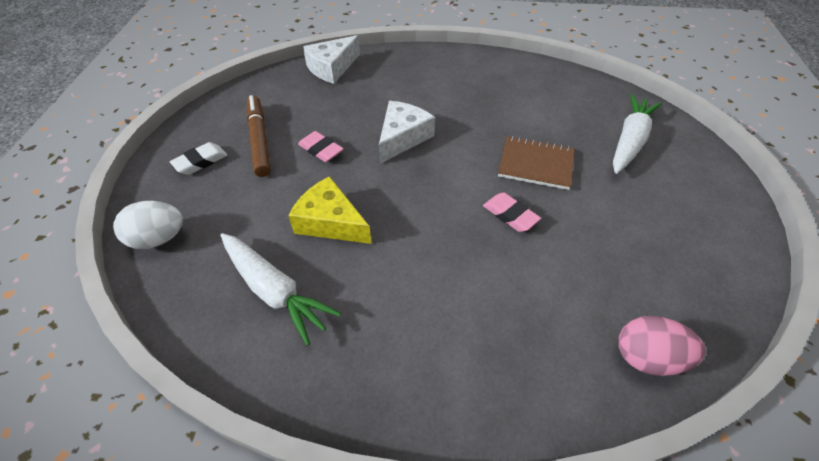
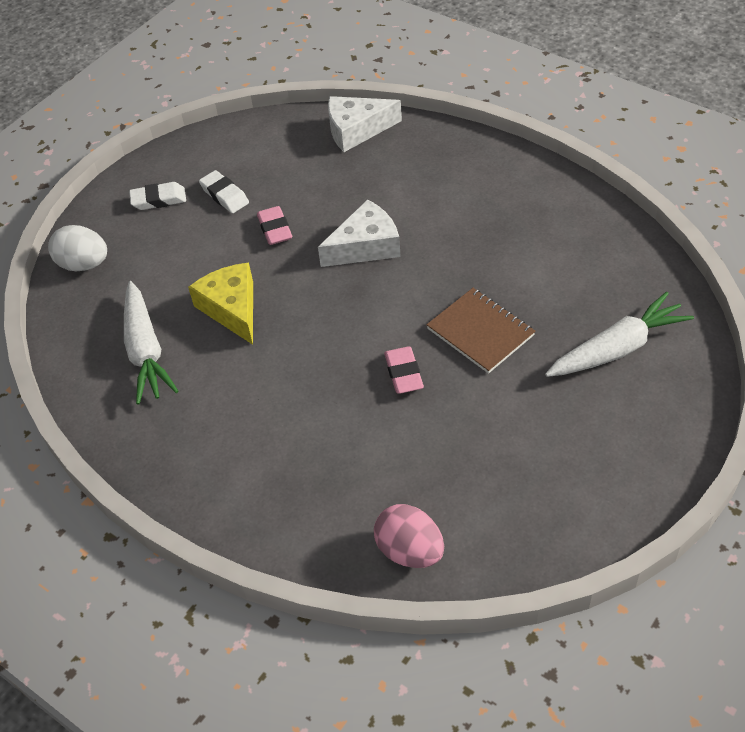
camera: 35 degrees right, 0 degrees up
(259, 140) = (224, 195): brown marker -> white eraser

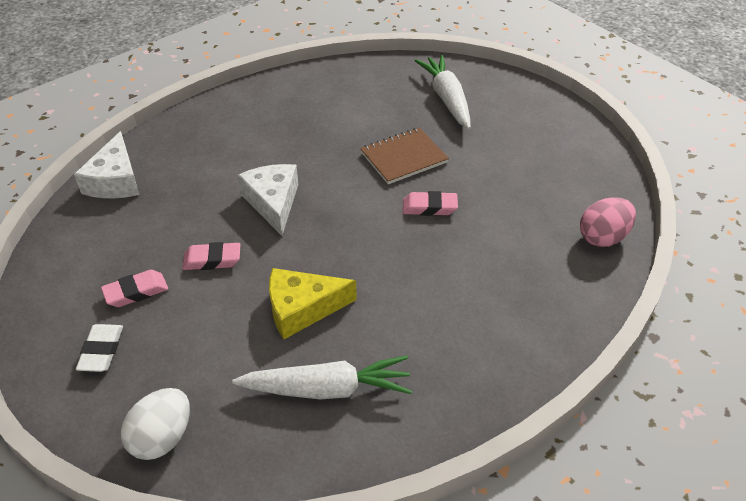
camera: 80 degrees left, 5 degrees down
(224, 195) = (136, 292): white eraser -> pink eraser

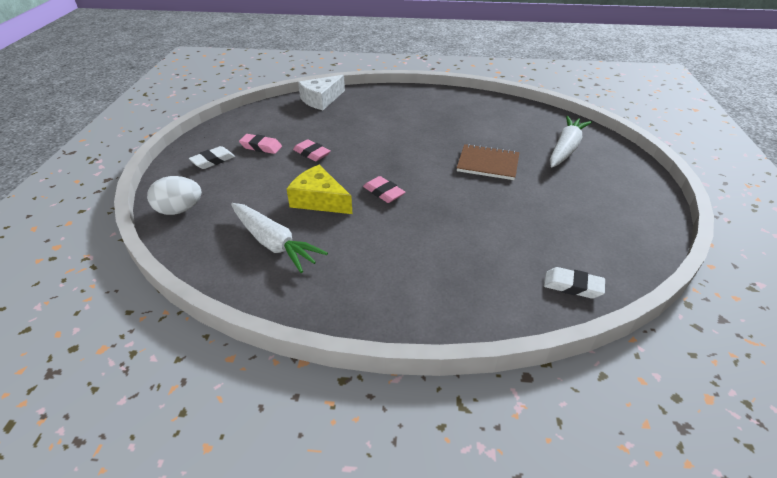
camera: 45 degrees right, 5 degrees down
(273, 202) = (379, 146): white cheese -> none
(429, 207) = (465, 196): pink eraser -> pink eraser (383, 193)
(603, 237) = (572, 286): pink egg -> white eraser

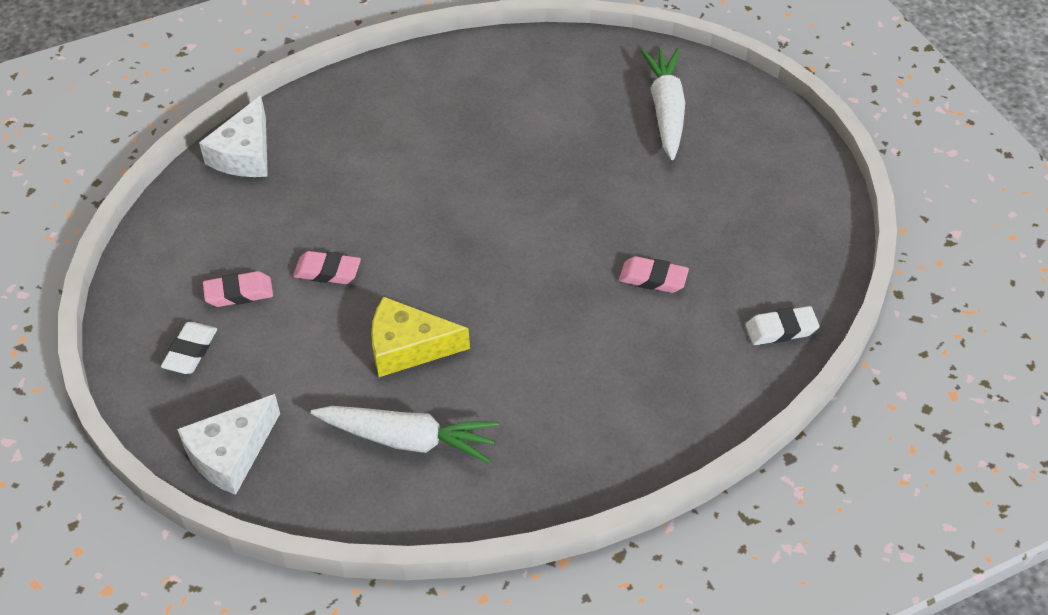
camera: 30 degrees left, 10 degrees up
(180, 210) = (231, 454): white egg -> white cheese
(383, 193) = (483, 295): pink eraser -> pink eraser (653, 278)
(488, 164) = (583, 183): brown notebook -> none

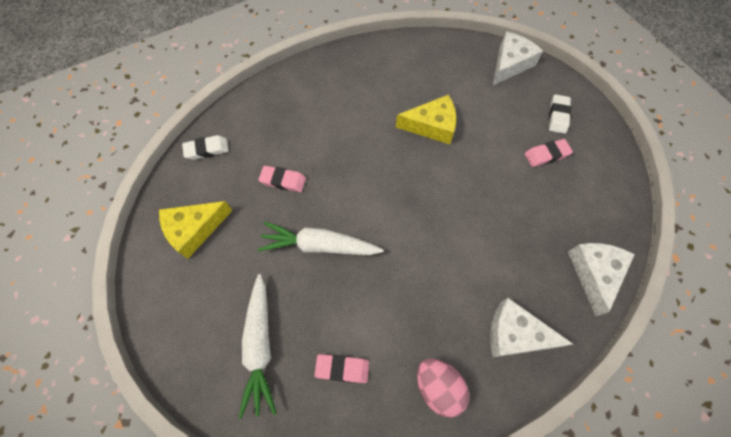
camera: 175 degrees right, 15 degrees up
(327, 271) = (496, 173): pink eraser -> pink eraser (342, 368)
(367, 106) = (515, 334): none -> white cheese
(407, 439) = (421, 76): white carrot -> white carrot (320, 245)
(467, 71) = (438, 387): none -> pink egg
(773, 224) = (194, 230): none -> yellow cheese

